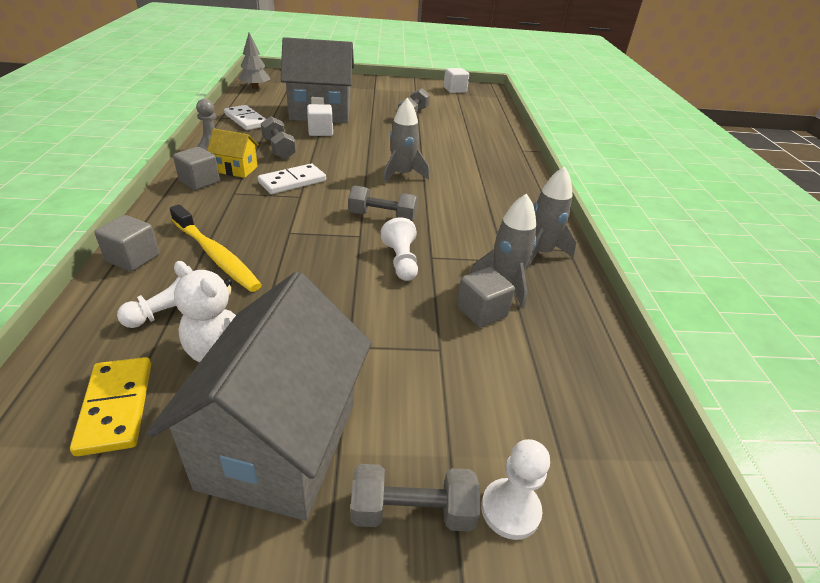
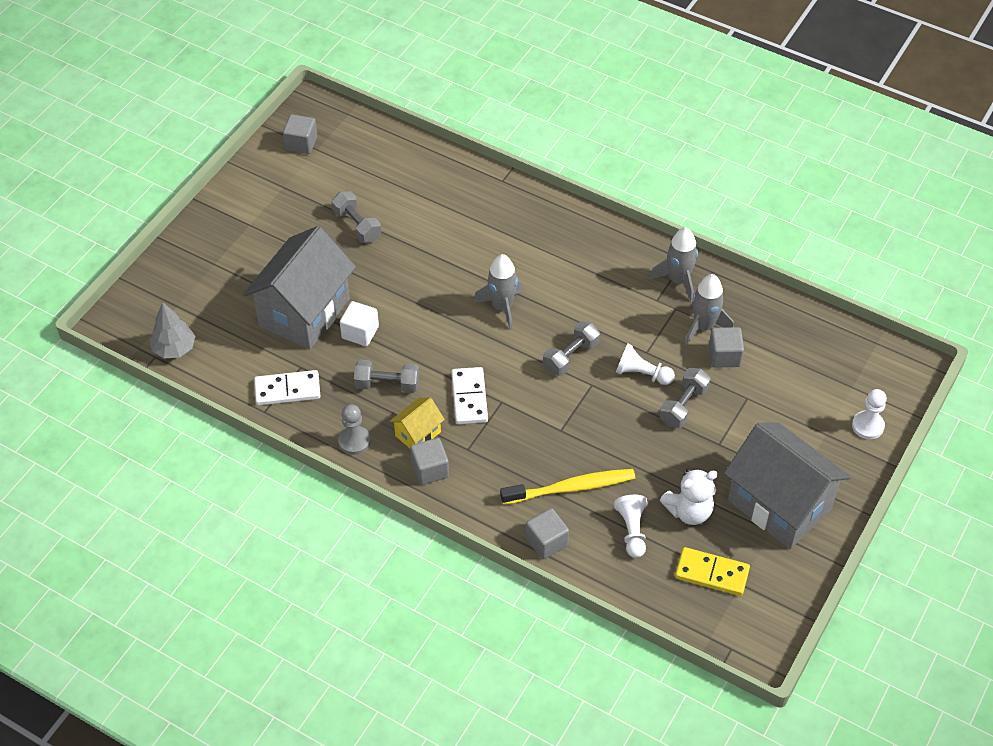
camera: 55 degrees left, 15 degrees up
(412, 511) = (848, 465): grey dumbbell -> grey dumbbell (683, 405)
(455, 90) = (301, 143): white cube -> grey cube

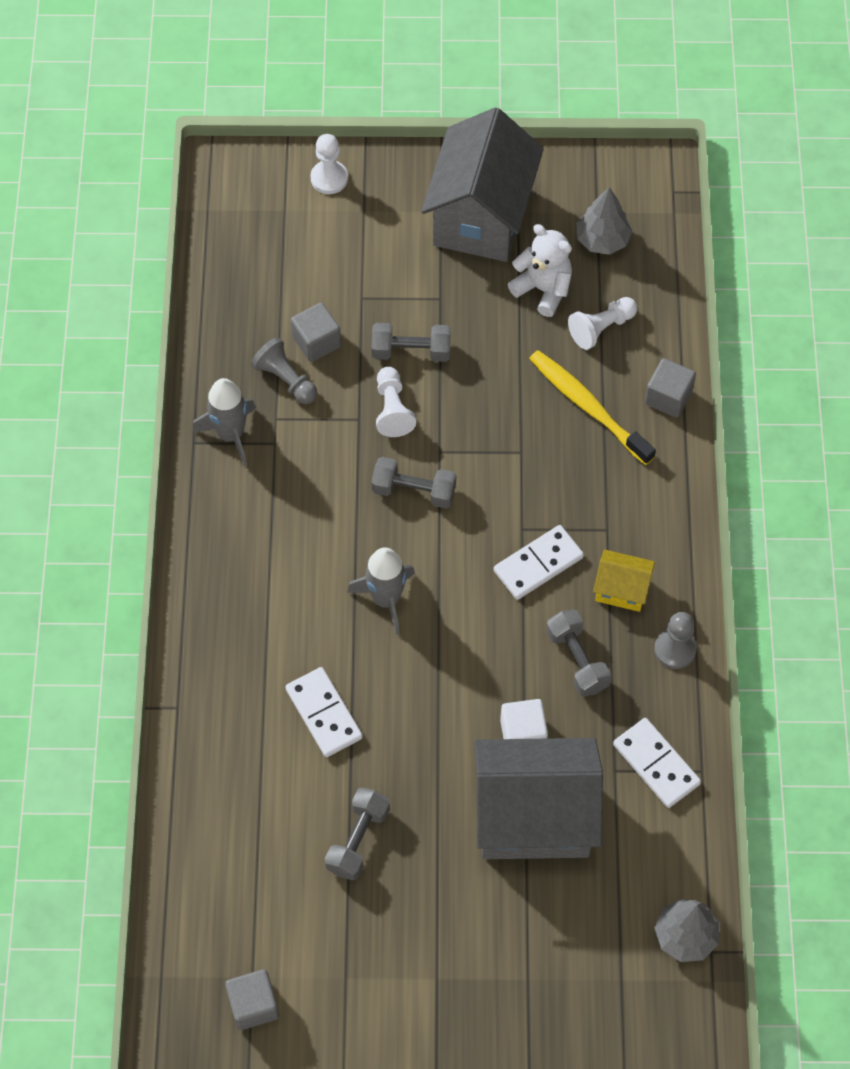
camera: 120 degrees left, 10 degrees up
(430, 469) = (658, 552): grey cube -> none
(447, 244) = (324, 713): none -> white domino
(704, 326) = (286, 379): grey rocket -> grey pawn
(712, 573) = (602, 240): yellow domino -> grey tree

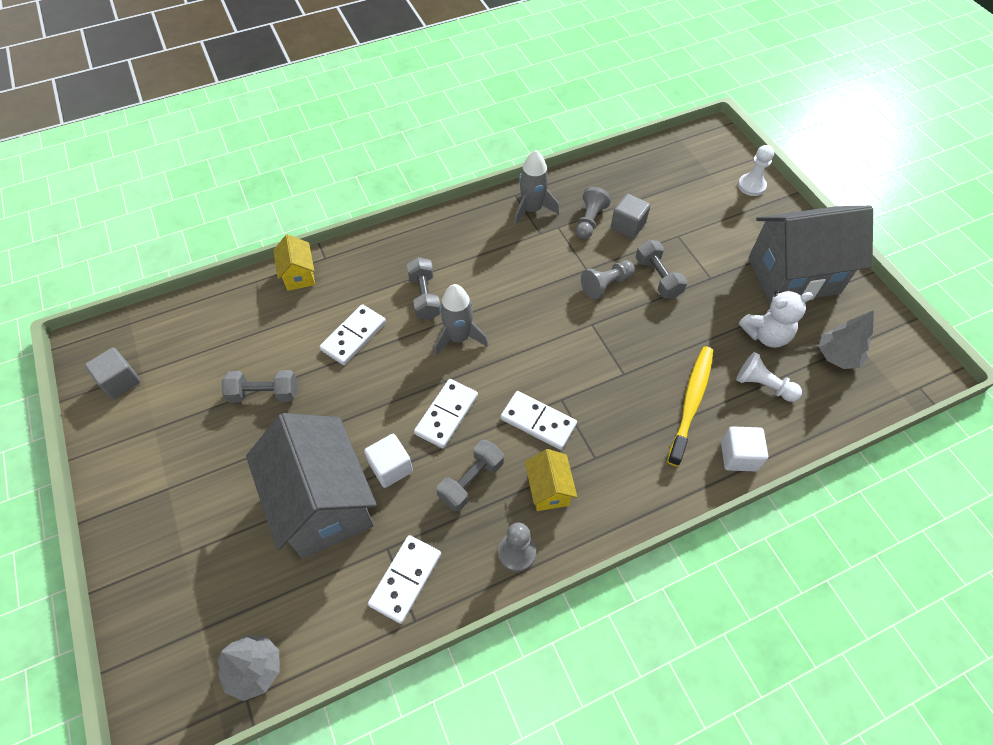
camera: 65 degrees right, 5 degrees down
(190, 747) = (299, 275): none -> yellow house
(392, 409) = (606, 285): white pawn -> grey pawn
(414, 491) = (551, 321): grey dumbbell -> grey dumbbell (424, 297)
(484, 652) = (446, 415): none -> white domino
(543, 289) = (766, 335): white teddy bear -> white teddy bear turned 60 degrees clockwise
(668, 397) = (738, 456): grey cube -> white cube

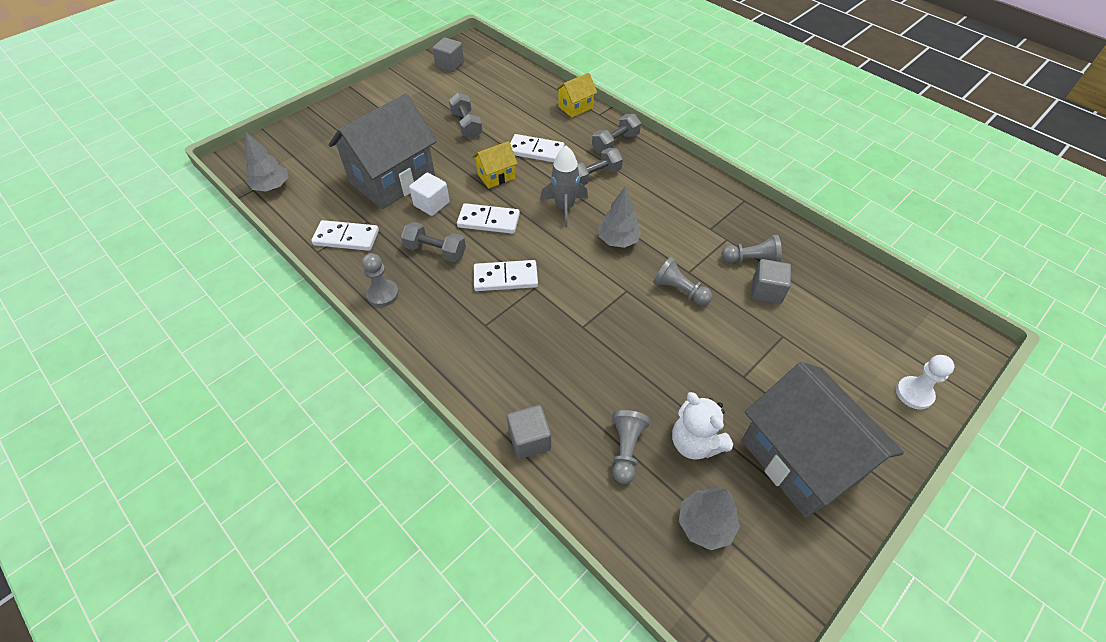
camera: 70 degrees right, 5 degrees down
(525, 308) = (618, 240): none -> grey tree
(532, 209) = (735, 216): grey rocket -> none
(538, 421) = (505, 278): white domino -> white domino turned 75 degrees clockwise
(548, 489) = (444, 300): yellow house -> yellow house (496, 176)
(657, 277) = (714, 329): grey dumbbell -> grey dumbbell (615, 143)
(691, 402) = (574, 387): yellow toothbrush -> none
(738, 456) = (529, 439): white cube -> grey cube
(763, 385) = (626, 449): white pawn -> grey pawn

